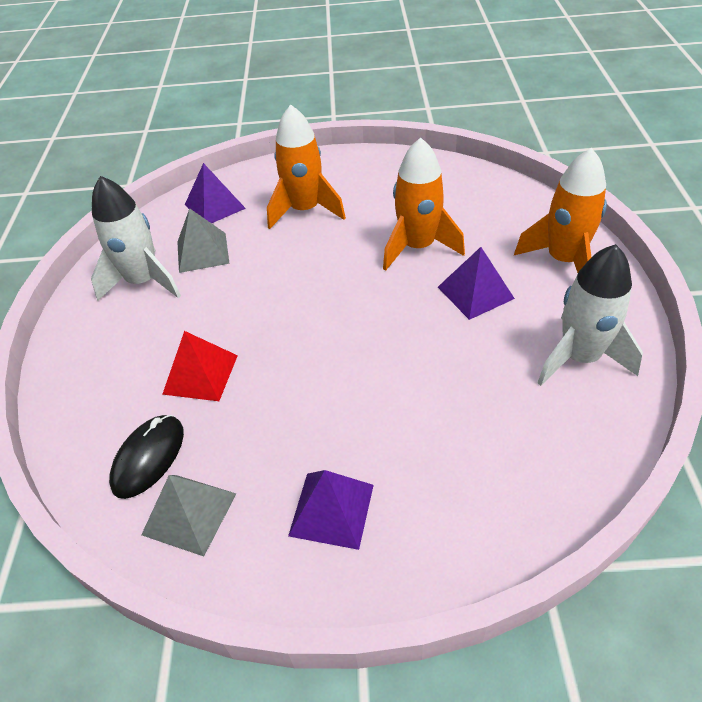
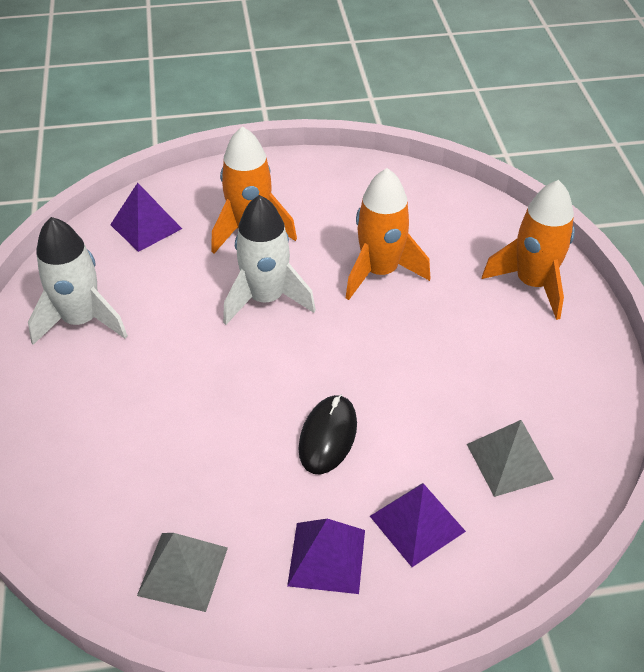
camera: 10 degrees left, 0 degrees up
(148, 457) = (128, 516): black mouse -> black mouse (328, 436)
(200, 374) = (166, 424): red pyramid -> none
(202, 252) = (142, 283): grey pyramid -> grey pyramid (509, 461)
(475, 292) = (445, 322): purple pyramid -> purple pyramid (417, 523)
(579, 357) = (555, 389): white rocket -> white rocket (266, 299)

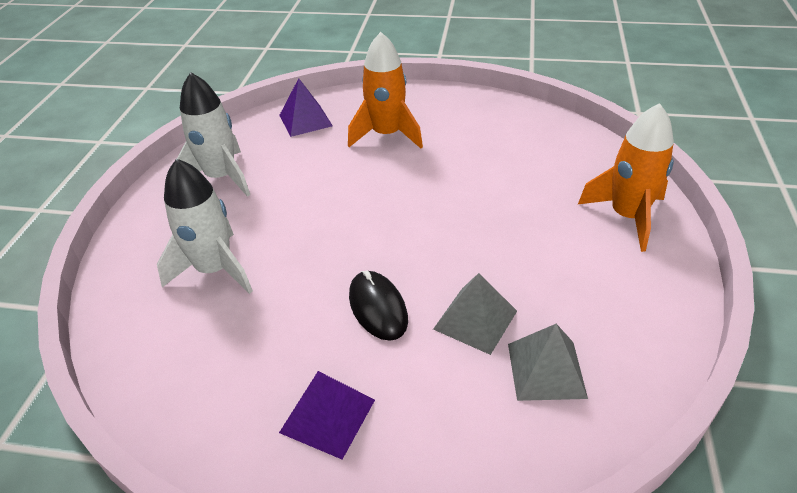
camera: 20 degrees right, 5 degrees down
(183, 571) = (195, 393): grey pyramid -> grey pyramid (475, 319)
(266, 299) = (375, 187): white rocket -> white rocket (215, 269)
(328, 436) = (378, 308): black mouse -> black mouse turned 60 degrees counterclockwise
(380, 272) = (484, 183): orange rocket -> none
(417, 523) = (428, 406): purple pyramid -> none

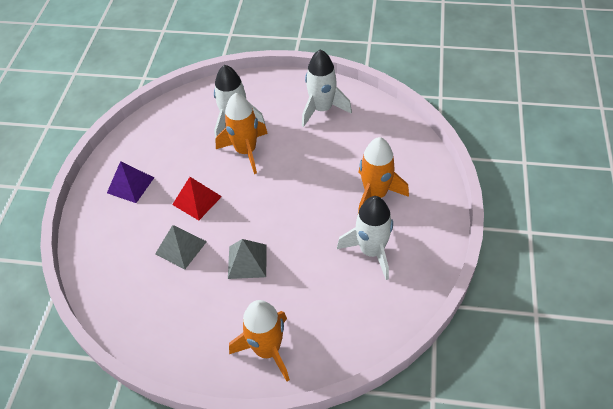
camera: 90 degrees right, 10 degrees up
(282, 253) = (246, 151): none -> orange rocket
(305, 120) = (394, 143): purple pyramid -> none
(378, 308) = (197, 200): black mouse -> red pyramid
(471, 139) = (371, 251): none -> white rocket
(546, 370) = (139, 280): grey pyramid -> grey pyramid (247, 261)

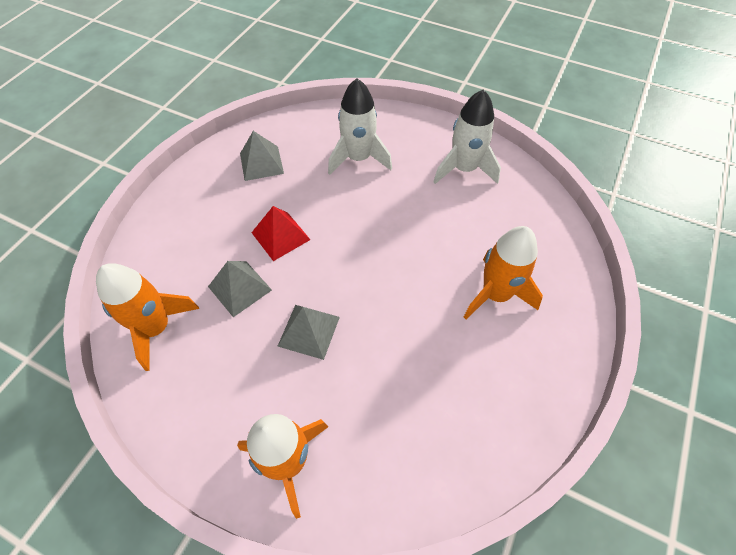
camera: 15 degrees right, 5 degrees up
(130, 185) = (216, 196): purple pyramid -> none
(157, 149) = (261, 163): none -> grey pyramid
(246, 151) = (358, 194): orange rocket -> orange rocket (156, 328)
(371, 251) = (467, 369): white rocket -> none

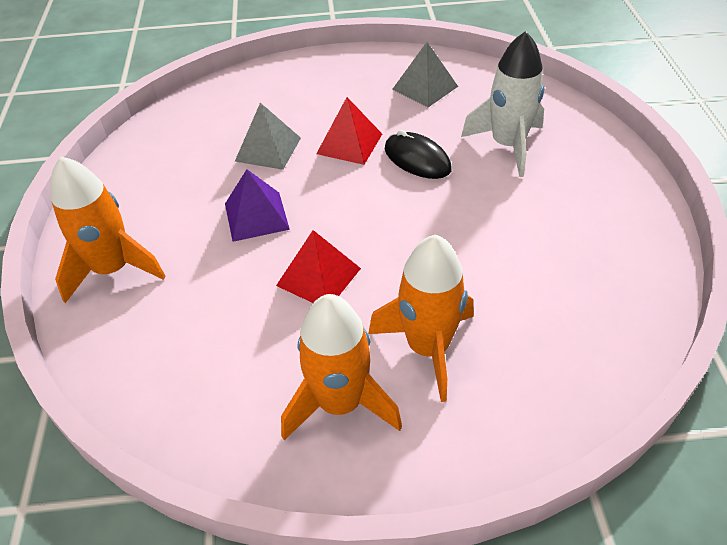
camera: 60 degrees right, 10 degrees down
(156, 328) = (191, 125): orange rocket -> orange rocket (340, 403)
(309, 331) = (256, 216): grey pyramid -> purple pyramid
(331, 208) = (417, 159): none -> black mouse
(398, 322) = (318, 276): none -> red pyramid
(464, 169) = (595, 236): white rocket -> none

